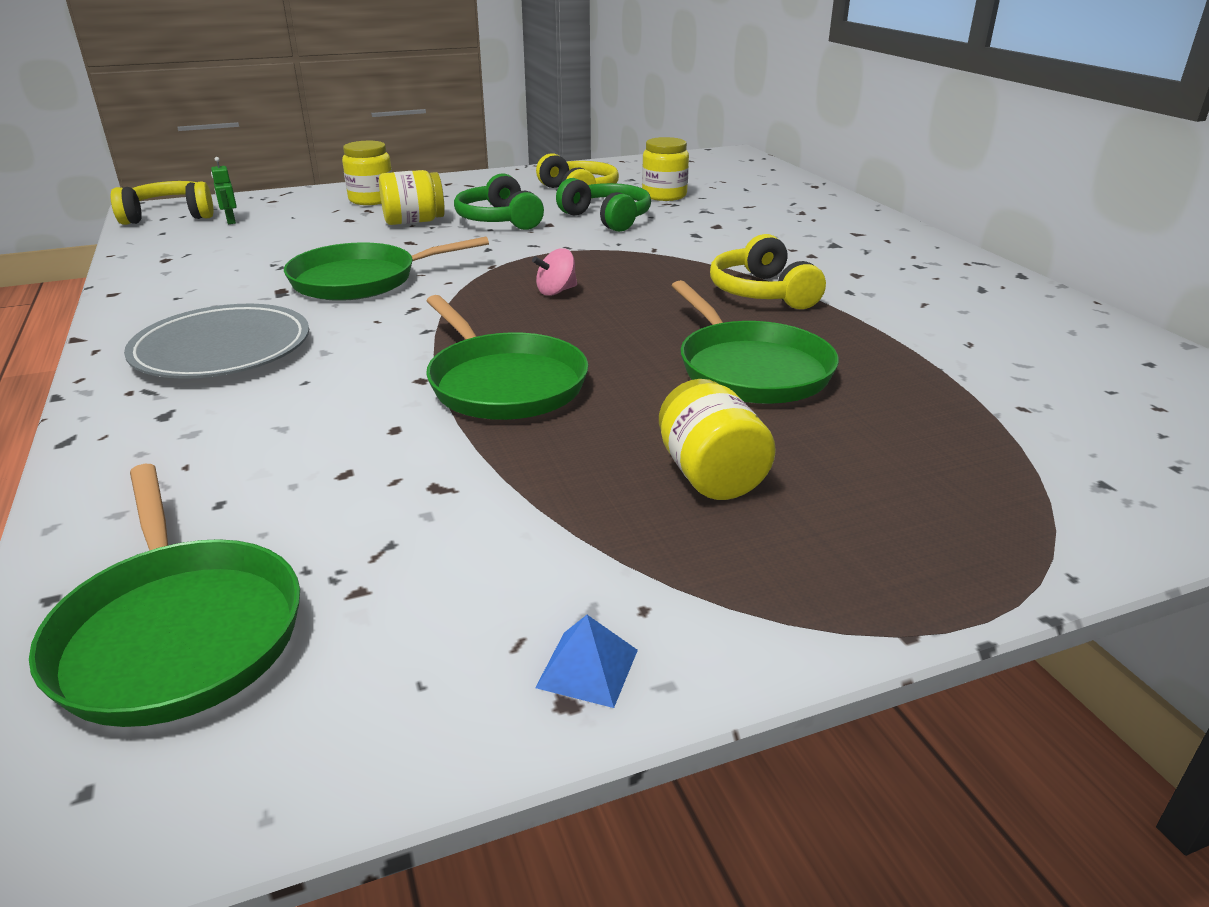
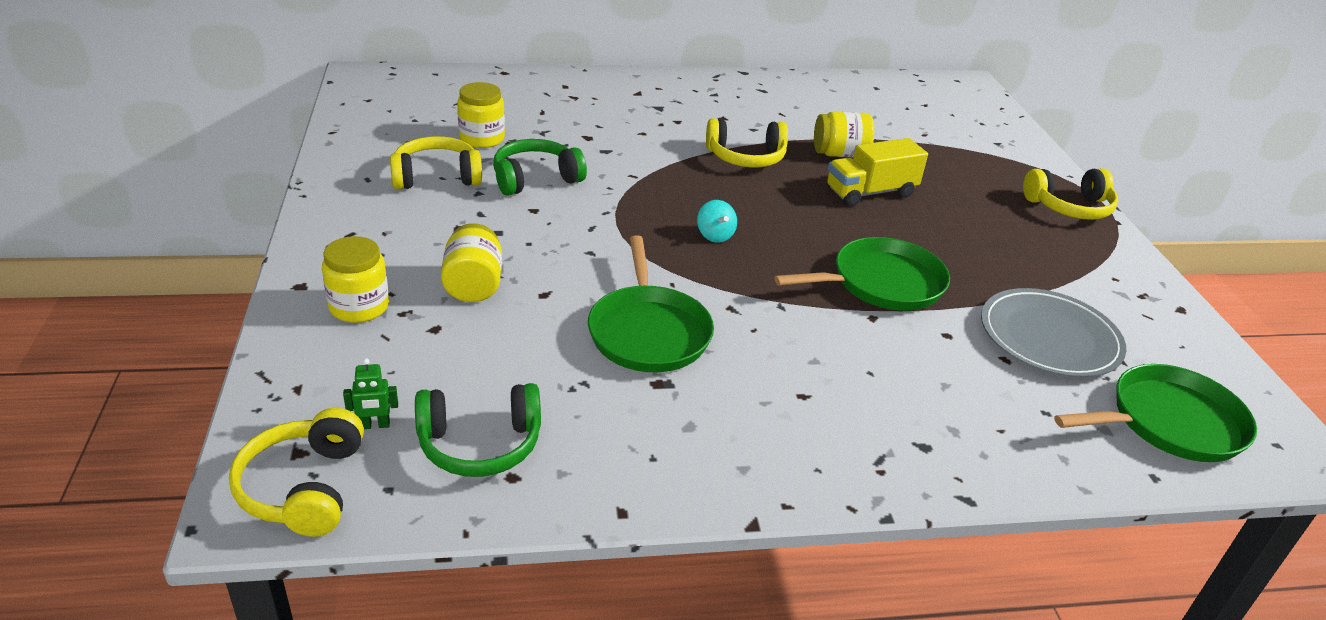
camera: 80 degrees left, 5 degrees up
(222, 349) = (799, 419): grey plate -> grey plate (1049, 338)
(499, 220) = (503, 234): green headphones -> green headphones (480, 444)
(556, 291) = (715, 235): pink spinning top -> turquoise spinning top
(587, 668) = (1159, 300): blue pyramid -> none
(710, 475) = (997, 235): yellow jar -> yellow jar (839, 154)
(750, 369) = (870, 192): green pan -> yellow truck
(908, 565) = (1069, 207): none -> yellow headphones

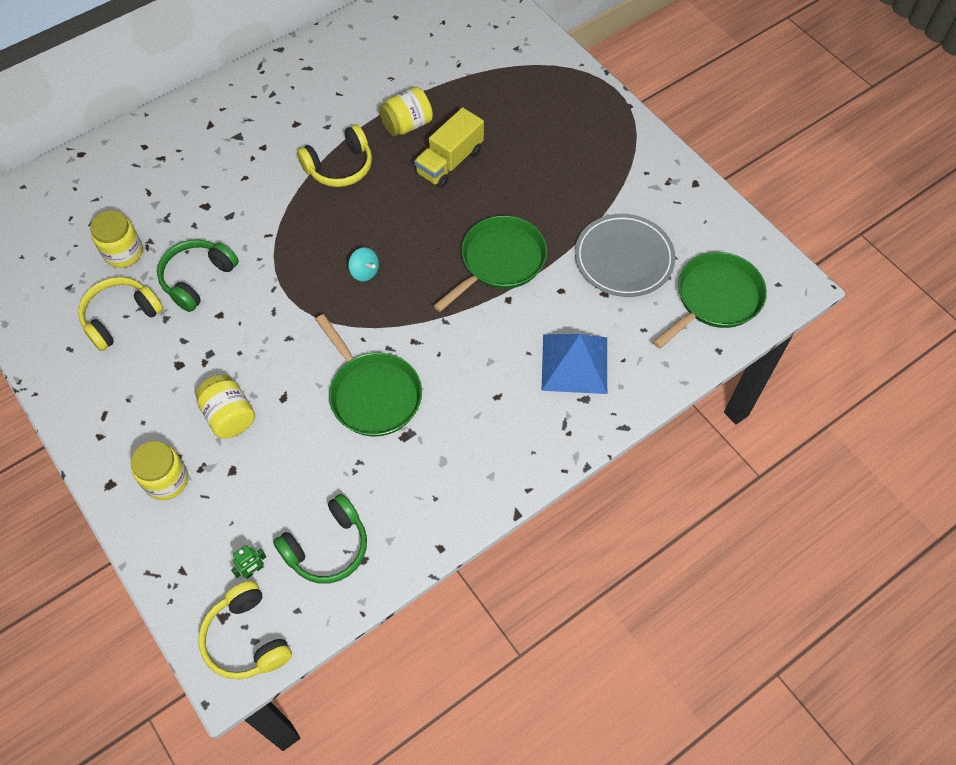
camera: 25 degrees left, 25 degrees up
(928, 406) = (574, 363): none -> blue pyramid
(1069, 207) = (593, 105): yellow headphones -> none

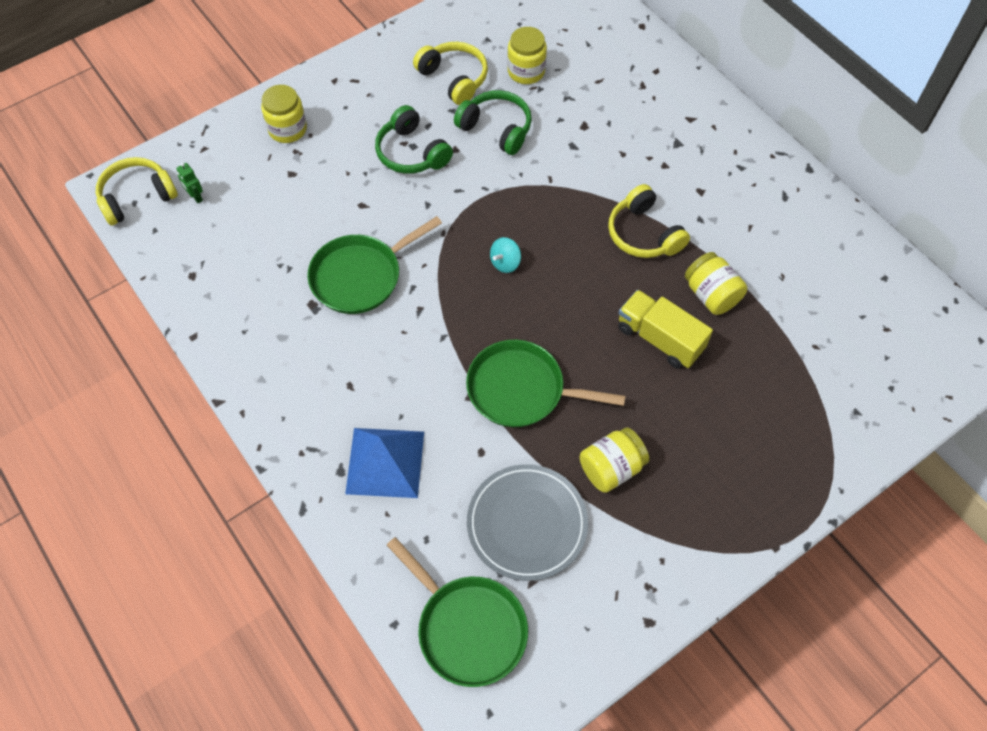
camera: 90 degrees right, 0 degrees up
(229, 416) = (346, 166): yellow jar -> yellow jar (611, 468)
(327, 547) = (208, 248): green headphones -> green headphones (411, 153)
(500, 261) = (521, 389): green pan -> green pan turned 150 degrees clockwise

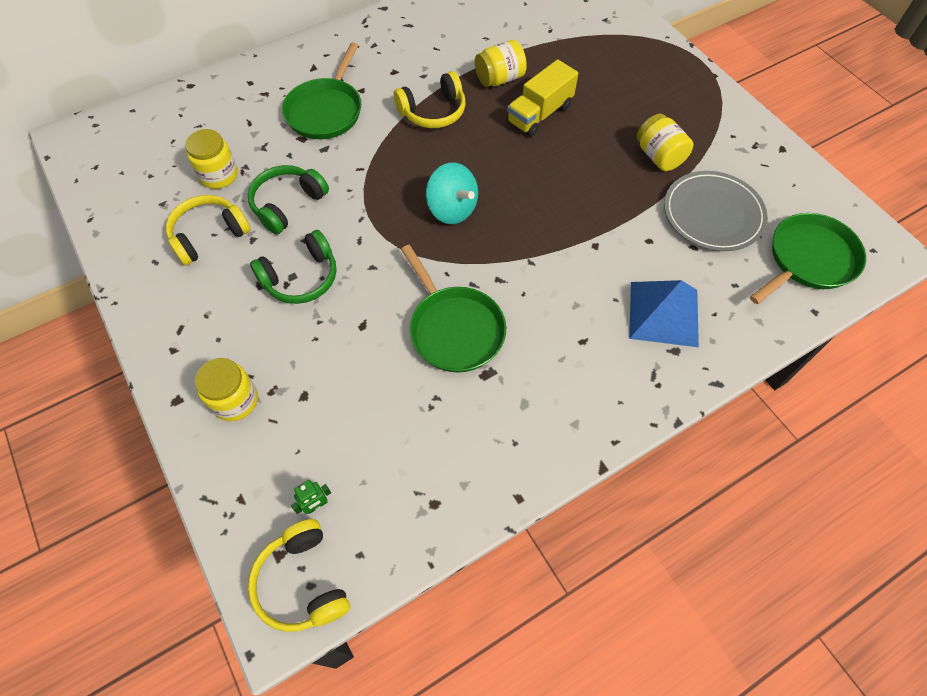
camera: 85 degrees left, 0 degrees up
(505, 263) = (452, 209): turquoise spinning top -> turquoise spinning top, size x1.73
(521, 389) = (587, 208): green pan -> green pan (326, 111)

